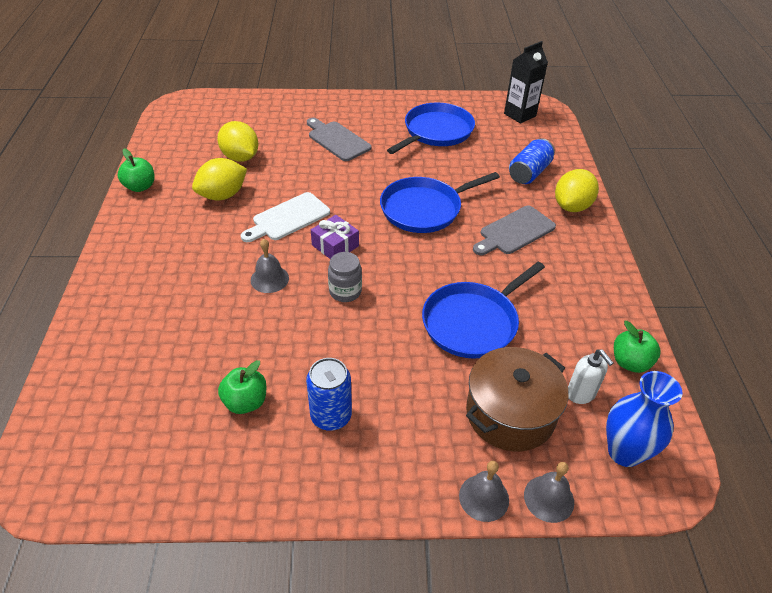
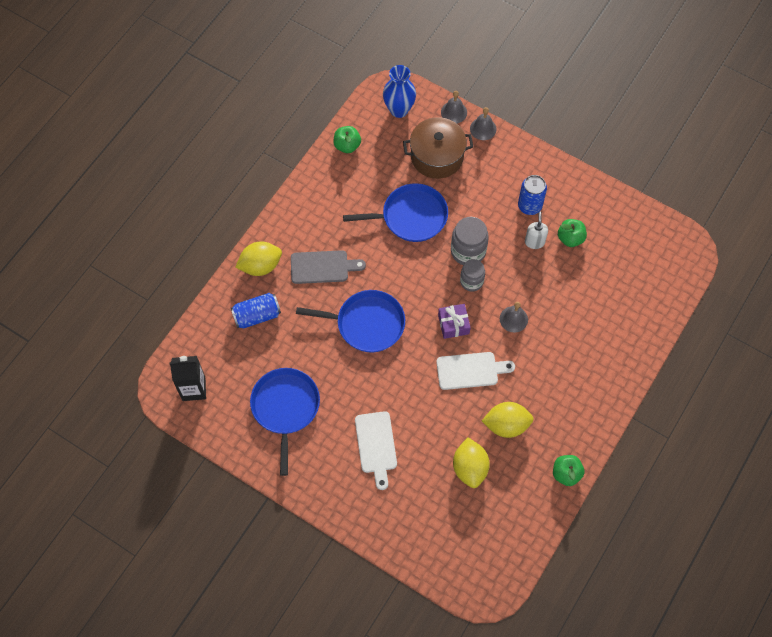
camera: 145 degrees left, 20 degrees up
(337, 140) = (376, 446): grey cutting board -> white cutting board
(373, 319) = (468, 251): none -> grey jar
(436, 132) = (285, 408): blue pan -> blue pan turned 105 degrees clockwise
(581, 394) = (391, 145): white soap dispenser -> white soap dispenser (534, 242)

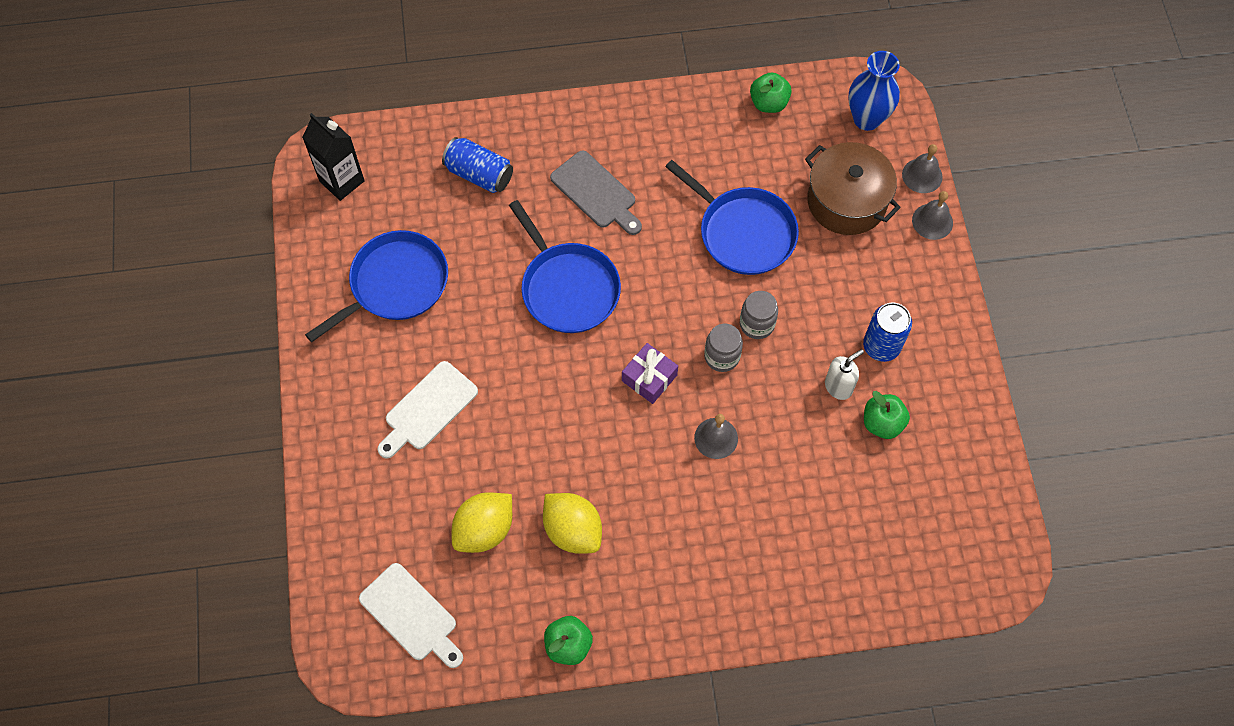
camera: 50 degrees right, 0 degrees up
(260, 266) = (541, 133): yellow lemon -> none
(468, 251) = (757, 324): grey jar -> grey jar, size x0.66
(470, 370) = (607, 440): white cutting board -> white cutting board (411, 615)

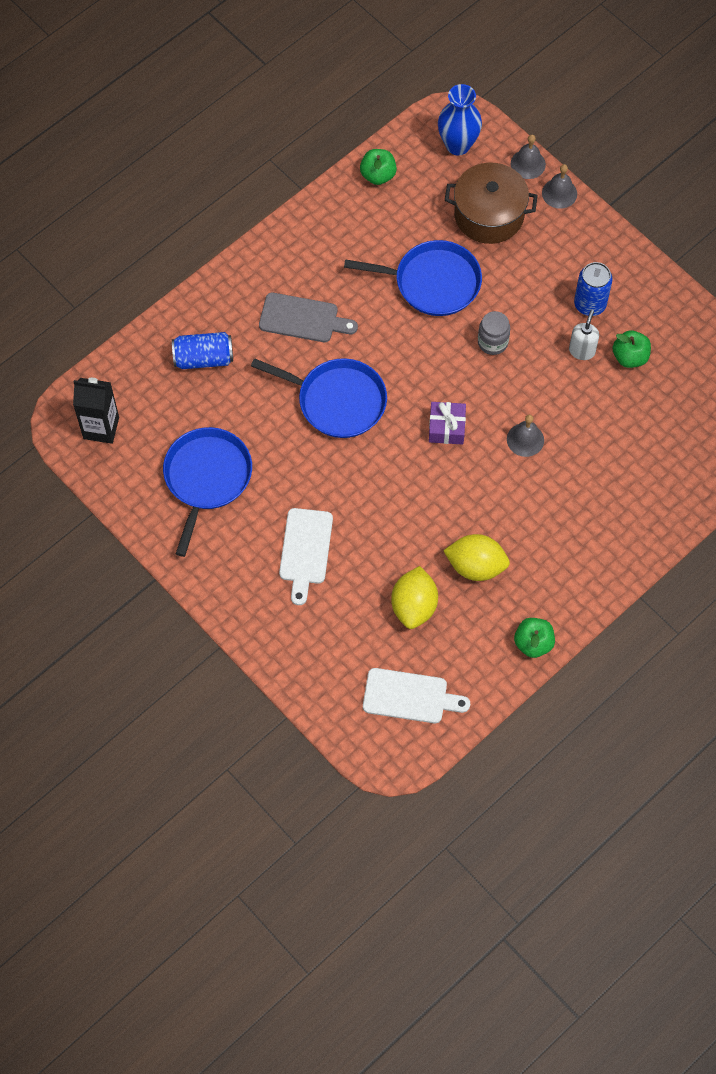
camera: 35 degrees left, 0 degrees up
(722, 356) = (485, 380): grey jar -> none

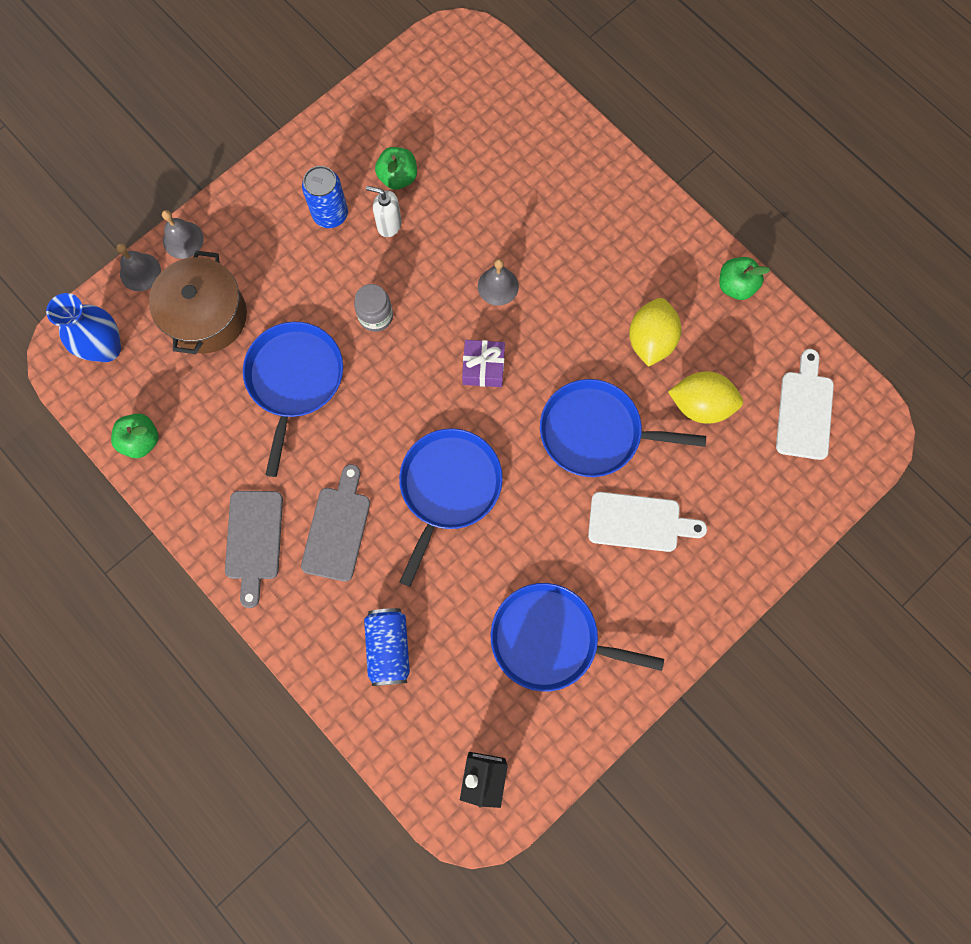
camera: 90 degrees left, 10 degrees up
(293, 259) = (254, 540): none -> grey cutting board
(387, 518) = (596, 432): none -> blue pan

